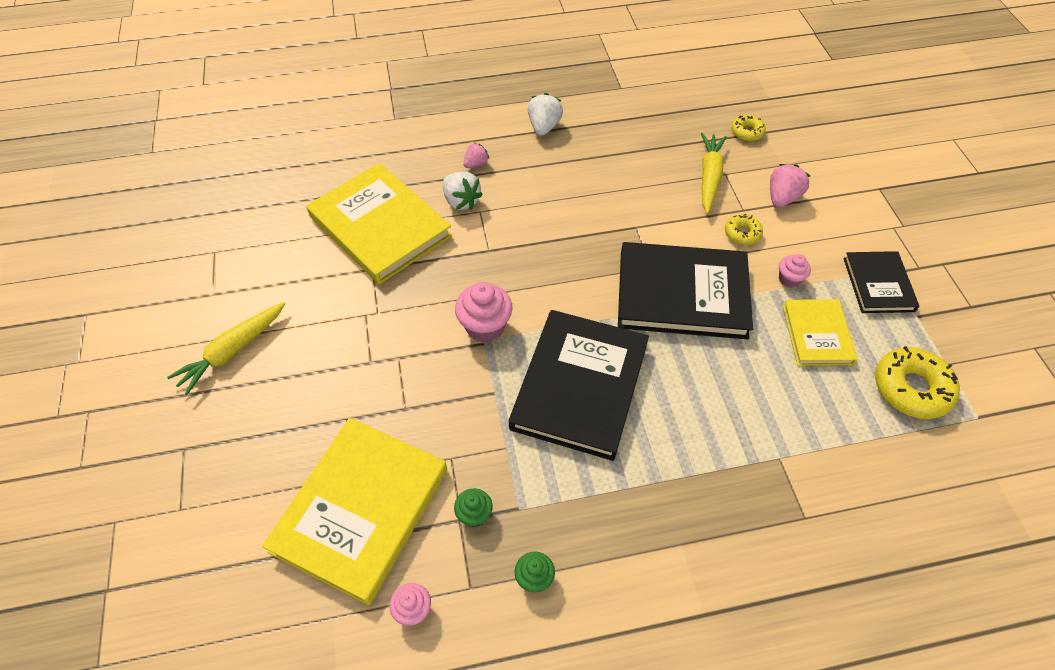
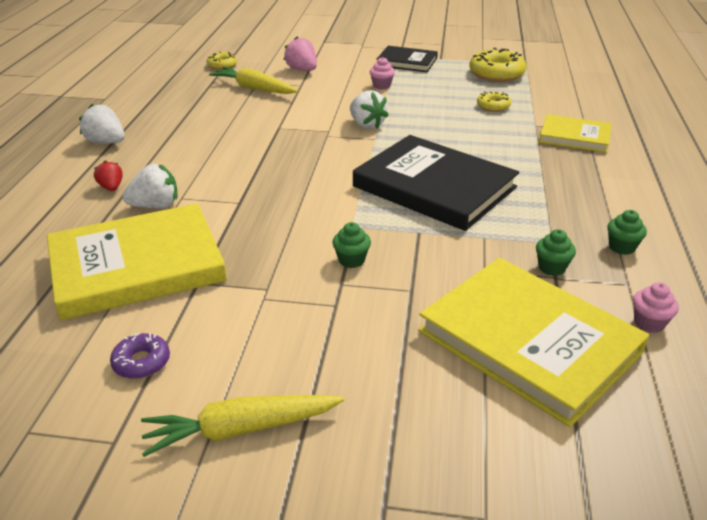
camera: 70 degrees left, 20 degrees down
(232, 351) = (240, 429): yellow carrot -> yellow carrot turned 105 degrees clockwise
(281, 276) = (141, 362): none -> purple donut
(432, 355) = (351, 260): none -> green cupcake
(476, 164) = (111, 187): pink strawberry -> red strawberry
(485, 326) = (336, 222): pink cupcake -> none
(682, 294) = (366, 125): black book -> white strawberry
(742, 233) = (324, 90): yellow donut -> yellow donut (493, 106)
(817, 334) = (437, 89): yellow book -> yellow book (574, 137)

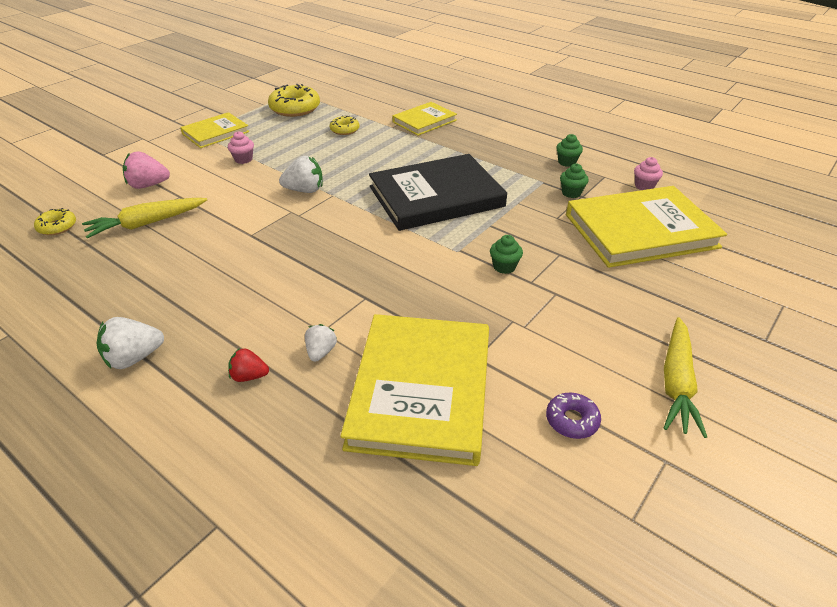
camera: 60 degrees left, 5 degrees up
(155, 206) = (321, 352): white strawberry -> white strawberry, size x0.63
(407, 62) = (215, 133): black book -> yellow book

